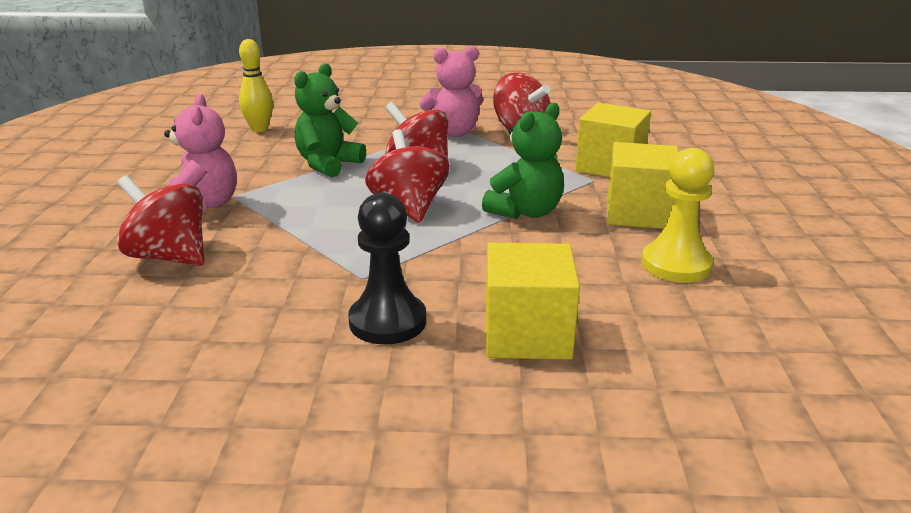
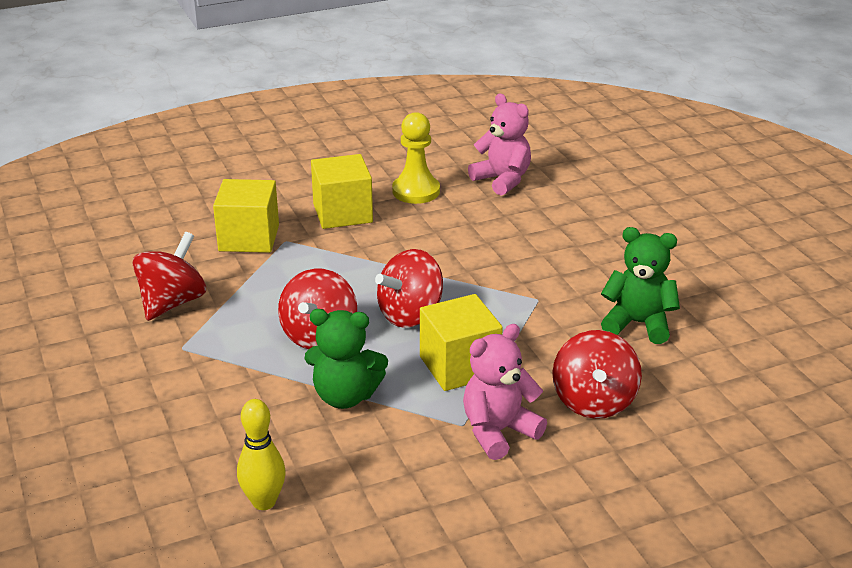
camera: 115 degrees left, 5 degrees up
(387, 321) = (578, 273): black pawn -> none
(453, 133) = (199, 344): pink teddy bear -> pink teddy bear (502, 180)
(525, 212) = (376, 259): green teddy bear -> green teddy bear (638, 324)
(527, 334) = (544, 225): yellow cube -> yellow cube (459, 366)

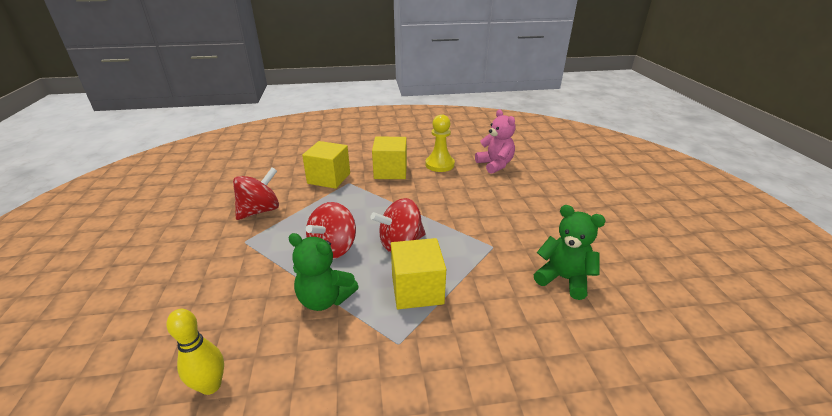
camera: 15 degrees right, 0 degrees up
(498, 431) = (424, 357): pink teddy bear -> none
(593, 402) = (511, 344): red spinning top -> none

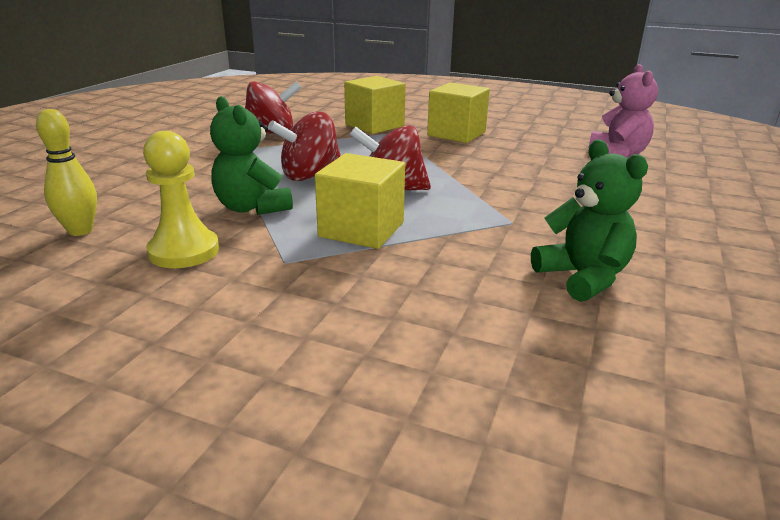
camera: 30 degrees right, 5 degrees down
(439, 164) = (531, 140): yellow pawn -> yellow pawn (184, 251)

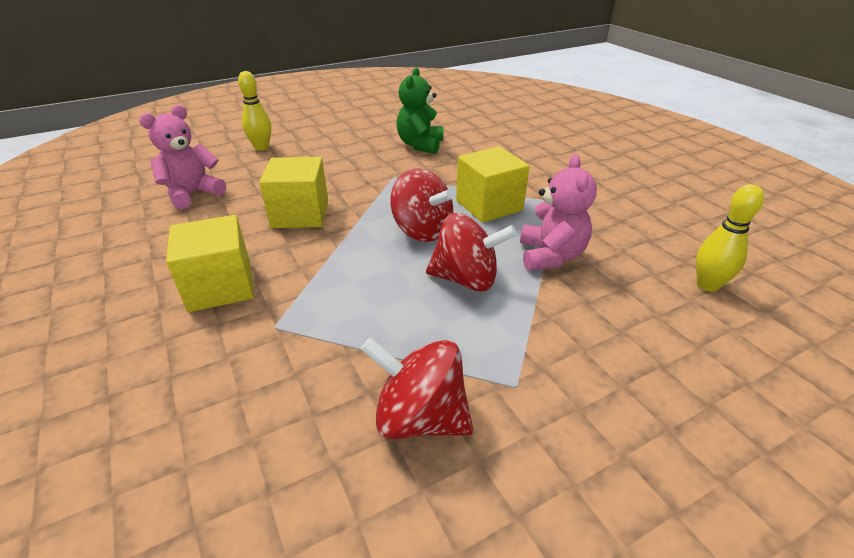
camera: 140 degrees left, 10 degrees up
(184, 251) = (620, 232): yellow pawn -> none
(252, 208) = (550, 256): green teddy bear -> pink teddy bear
(374, 125) = (259, 362): yellow cube -> yellow cube (300, 214)
(710, 201) = (261, 147): none -> yellow bowling pin

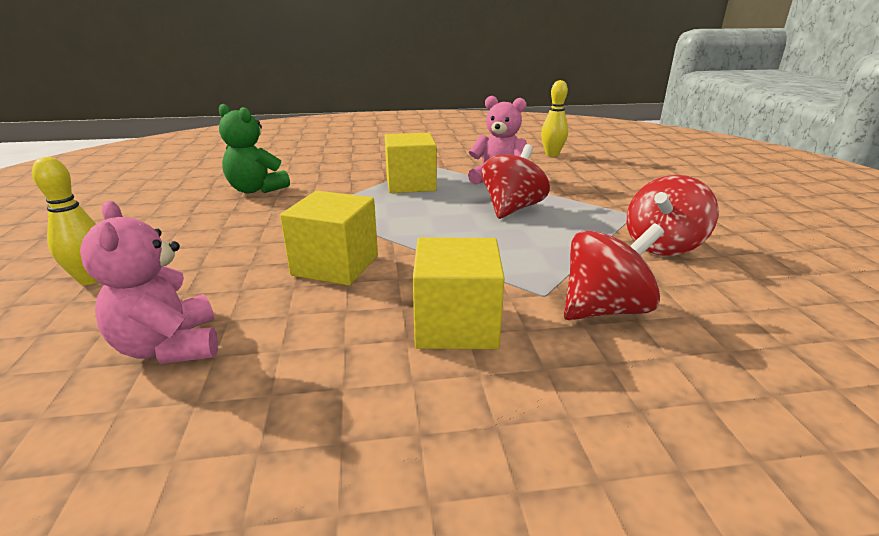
camera: 70 degrees left, 10 degrees down
(422, 230) = (428, 213): red spinning top -> red spinning top (605, 309)

